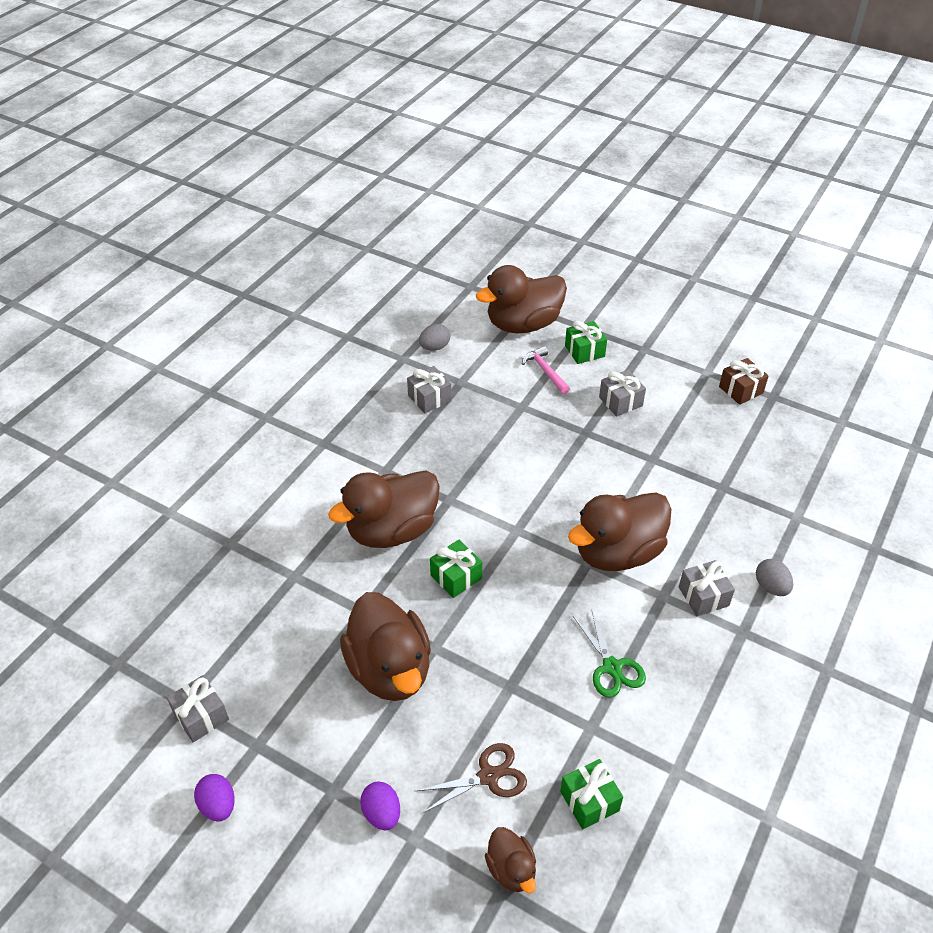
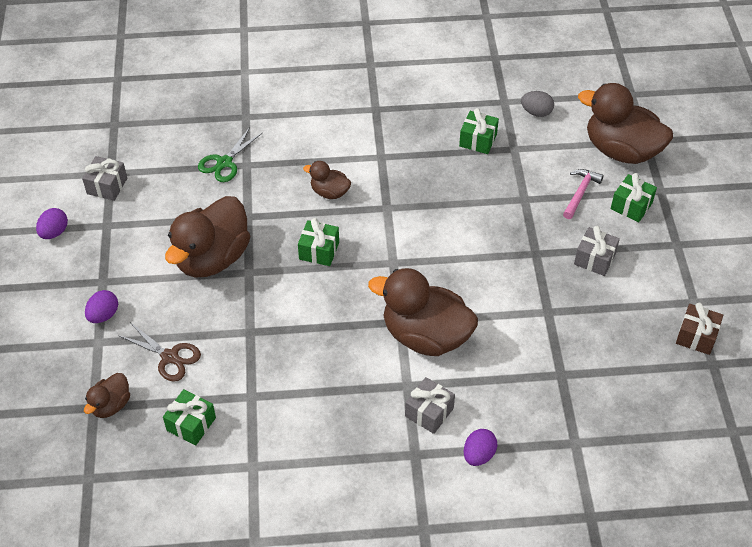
camera: 55 degrees right, 5 degrees up
(392, 530) = (329, 192): brown duck -> brown duck, size x0.49
(429, 398) = (478, 140): grey gift -> green gift
(612, 667) = (313, 384): green scissors -> green scissors (224, 162)
(771, 587) = (478, 455): grey egg -> purple egg

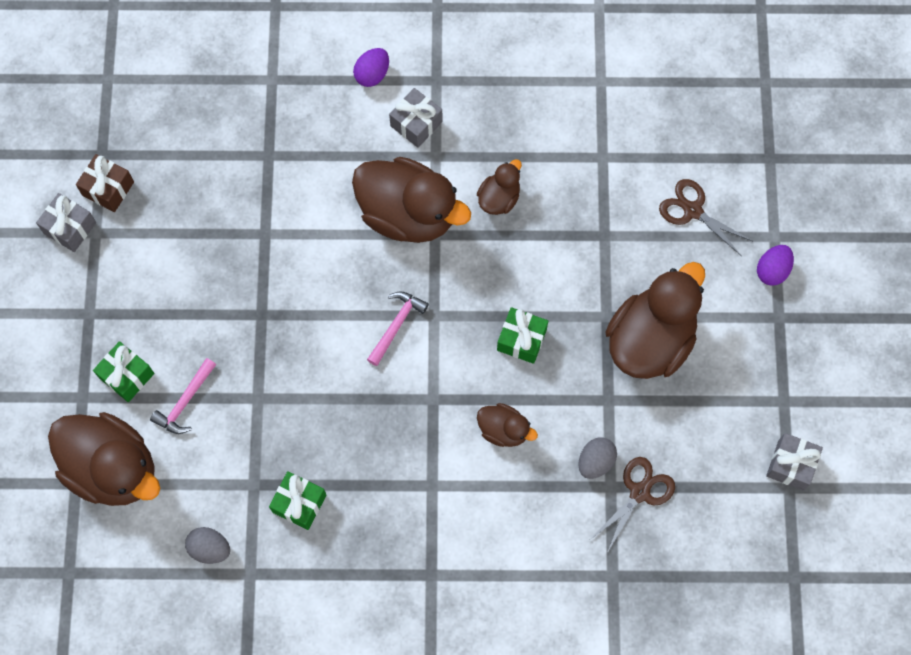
camera: 175 degrees left, 20 degrees up
(54, 232) = (847, 395): purple egg -> none
(111, 405) = (751, 158): brown duck -> brown duck (499, 198)
(191, 424) = (665, 131): green gift -> none
(224, 162) = (640, 492): green scissors -> brown scissors
(258, 178) = (595, 461): none -> grey egg
(423, 253) = (396, 325): none -> pink hammer
(594, 259) = (193, 300): grey gift -> grey gift (69, 228)

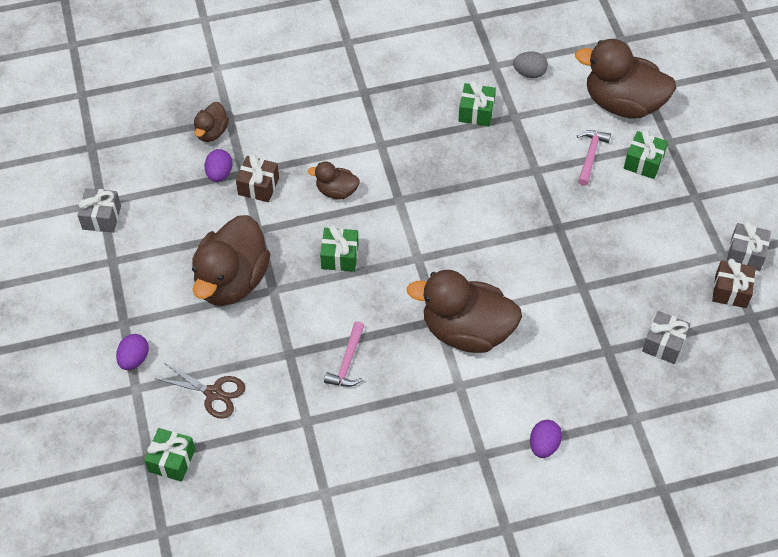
camera: 165 degrees right, 15 degrees down
(396, 325) = (446, 244): pink hammer -> pink hammer (347, 362)
(416, 124) = (486, 409): grey gift -> grey gift (664, 344)
(499, 198) = (391, 363): brown duck -> brown duck (211, 132)
(595, 461) = (258, 186): grey egg -> brown gift
(640, 492) = (219, 174): brown scissors -> purple egg
(746, 149) = (171, 460): none -> green gift

